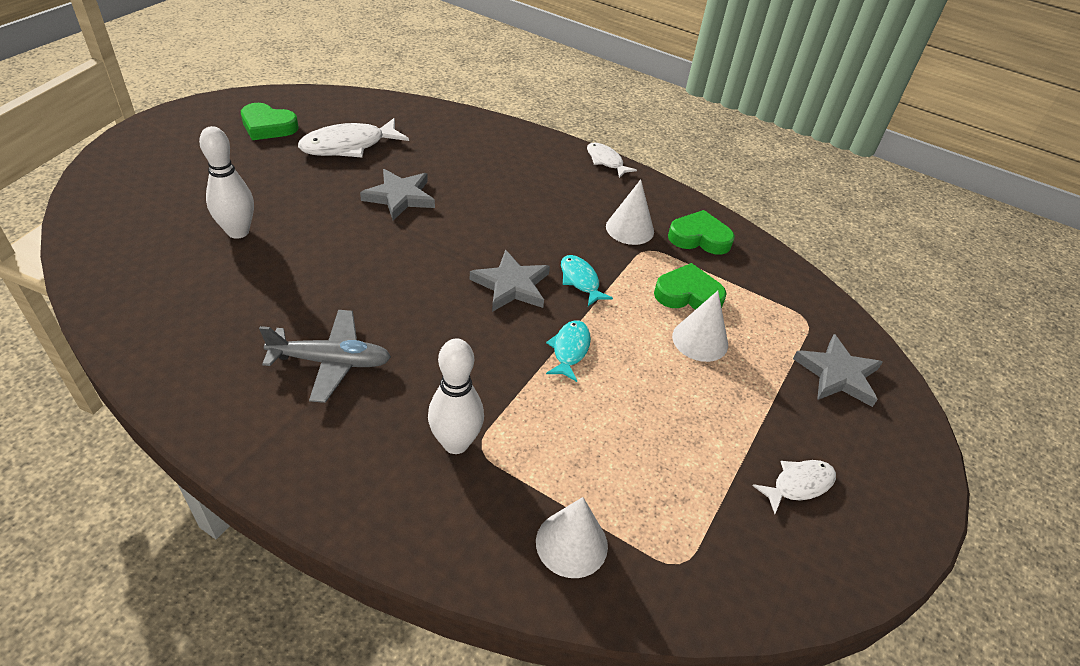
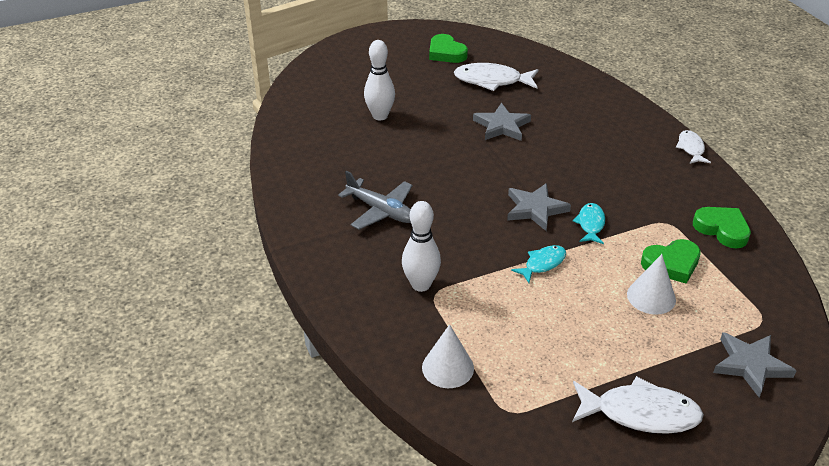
camera: 40 degrees right, 5 degrees down
(630, 229) = (665, 203): white cone -> none
(688, 294) = (671, 264): green heart -> green heart turned 120 degrees clockwise
(798, 485) = (640, 413): white fish -> white fish, size x1.73

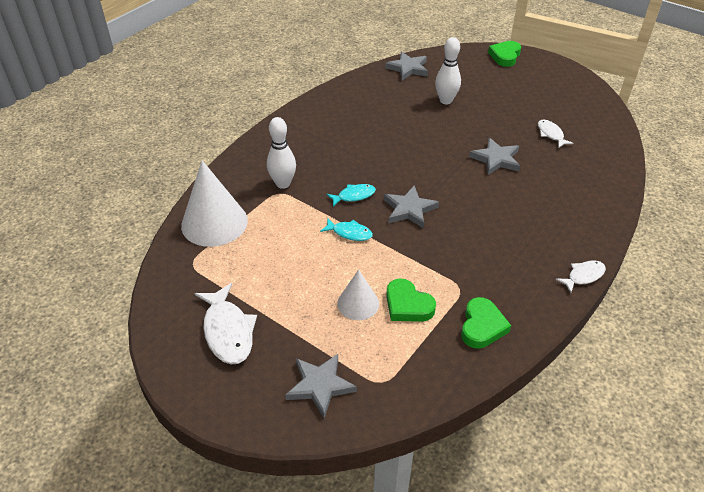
camera: 60 degrees right, 5 degrees up
(296, 116) = (408, 68): none -> grey star
(381, 211) = (342, 140): grey plane -> none
(446, 53) = (561, 100): green heart -> green heart (505, 56)
(448, 367) = (214, 222): white cone -> white cone, size x1.75
(492, 81) = (551, 134): white fish -> white fish, size x0.58
(590, 224) = (417, 244): turquoise fish -> turquoise fish (354, 196)

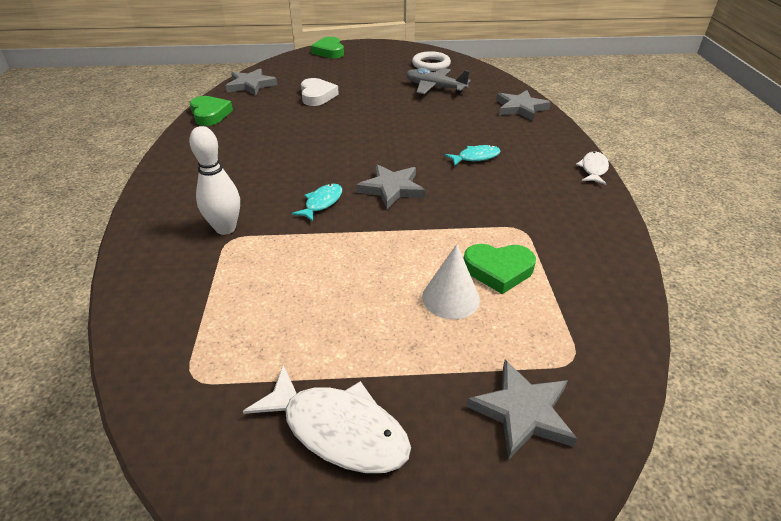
camera: 40 degrees left, 5 degrees down
(214, 222) = (176, 312): white cone -> none
(349, 233) = (358, 237): turquoise fish -> turquoise fish (475, 157)
(446, 100) = (317, 96): white bowling pin -> white heart
(482, 326) = (581, 249): green heart -> green heart (210, 114)
(496, 159) = (416, 119): grey star -> grey star (520, 108)
(551, 134) = (435, 87): white fish -> grey plane
(578, 107) = (431, 64): none -> white ring

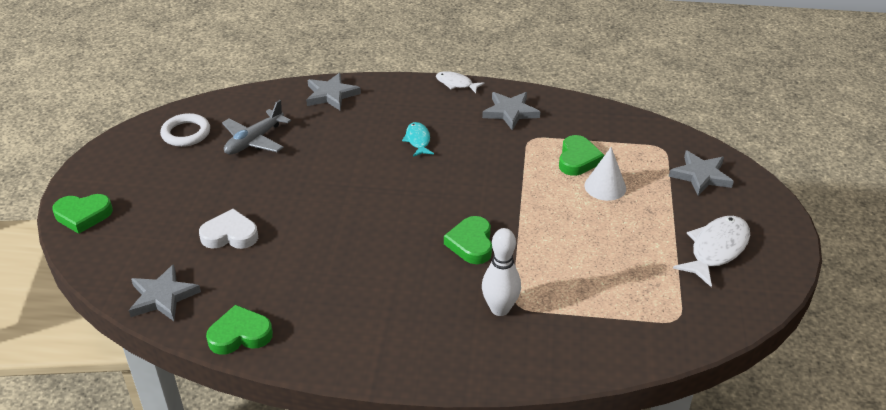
camera: 80 degrees left, 0 degrees up
(322, 203) = (471, 244): turquoise fish -> green heart
(392, 189) = (458, 198): grey star -> grey star (510, 112)

